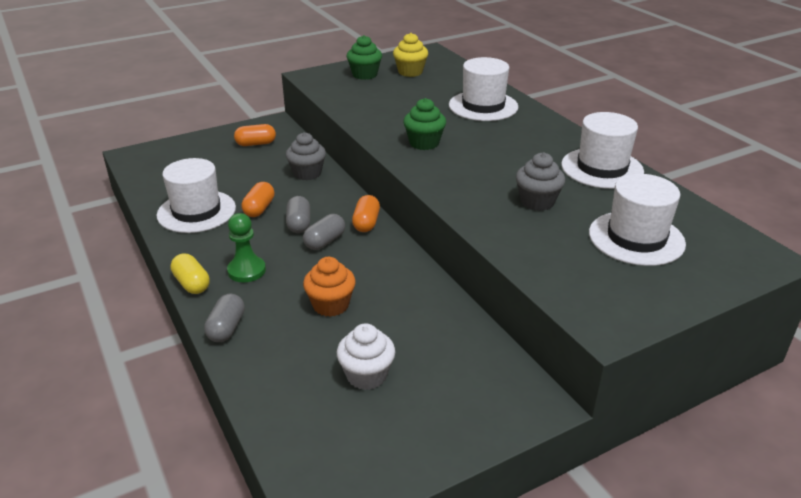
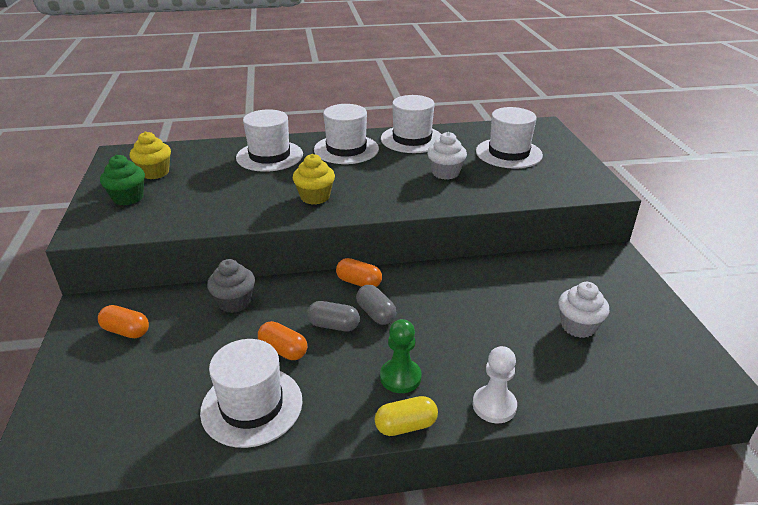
camera: 70 degrees left, 0 degrees up
(226, 328) = (494, 405): grey capsule -> white pawn
(256, 144) = (126, 331): orange capsule -> orange capsule turned 75 degrees counterclockwise
(331, 305) = (479, 328): orange cupcake -> none
(424, 143) = (315, 197): green cupcake -> yellow cupcake
(535, 137) = (346, 149): none -> white hat
(537, 202) = (445, 173): grey cupcake -> white cupcake

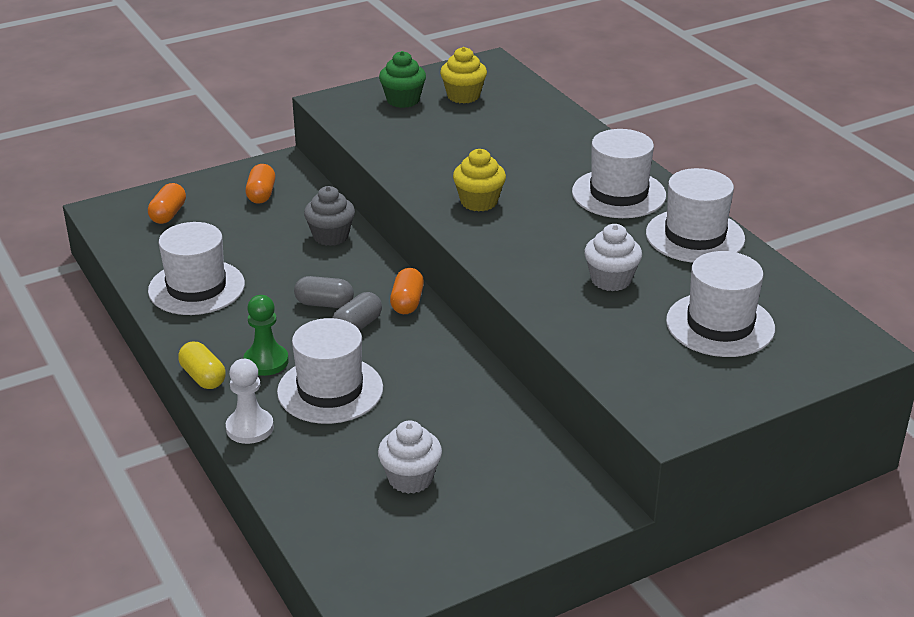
camera: 70 degrees right, 0 degrees up
(269, 156) = (556, 148): white hat -> white hat (330, 390)
(283, 350) = (274, 284): orange capsule -> orange capsule (168, 214)
(333, 325) = (324, 304): grey capsule -> grey capsule turned 75 degrees counterclockwise

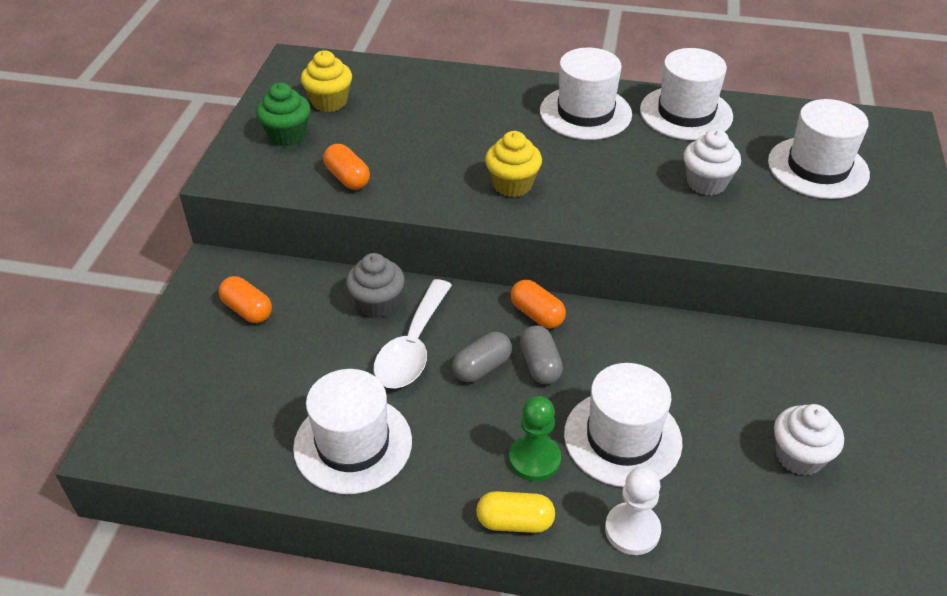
camera: 50 degrees left, 10 degrees up
(168, 214) = (193, 395): orange capsule -> orange capsule (347, 178)
(308, 268) = (412, 347): none -> white spoon

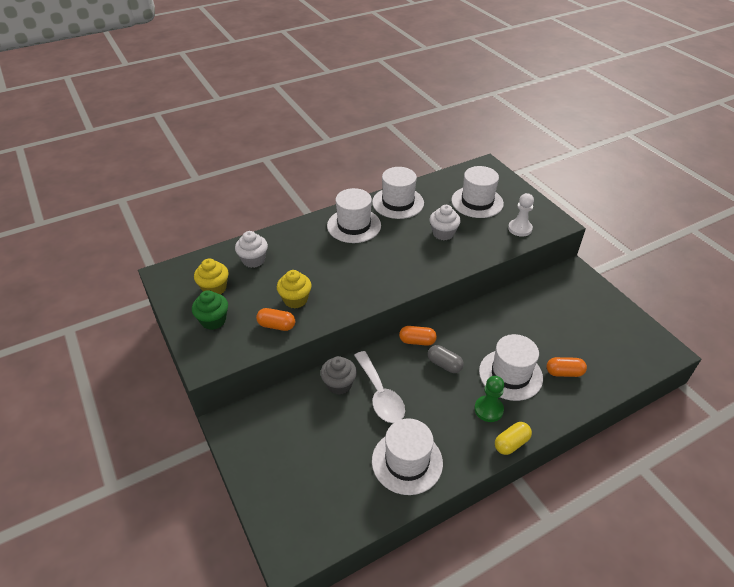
camera: 40 degrees left, 0 degrees up
(247, 310) = (275, 433): orange capsule -> orange capsule (564, 372)
(482, 367) = (421, 383): grey capsule -> none
(512, 185) = (362, 282): yellow cupcake -> yellow cupcake (295, 300)
(632, 530) = (555, 412): white pawn -> white pawn (520, 228)
(799, 456) = (576, 336): white cupcake -> white cupcake (253, 260)

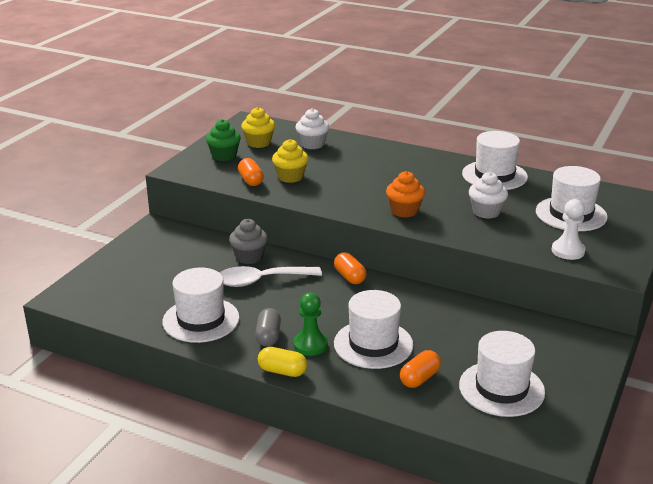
camera: 55 degrees right, 15 degrees down
(354, 225) = (424, 167): white hat -> white hat (501, 388)
(380, 395) = (261, 281): white spoon -> white spoon turned 45 degrees clockwise
(407, 268) = (404, 211): none -> orange cupcake
(444, 364) = (338, 301): grey capsule -> grey capsule (268, 336)
(564, 372) = (419, 378): orange capsule -> orange capsule turned 75 degrees clockwise

